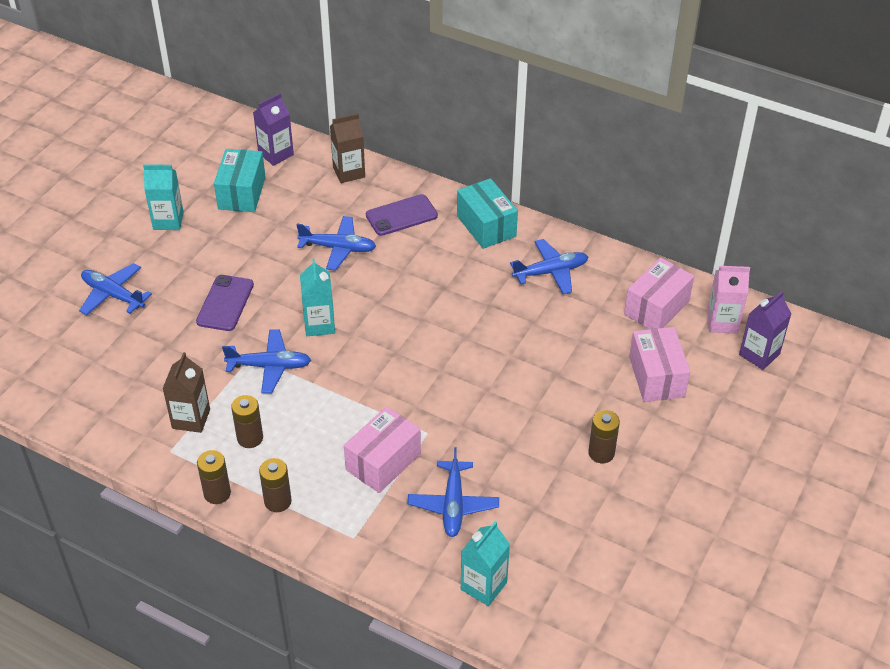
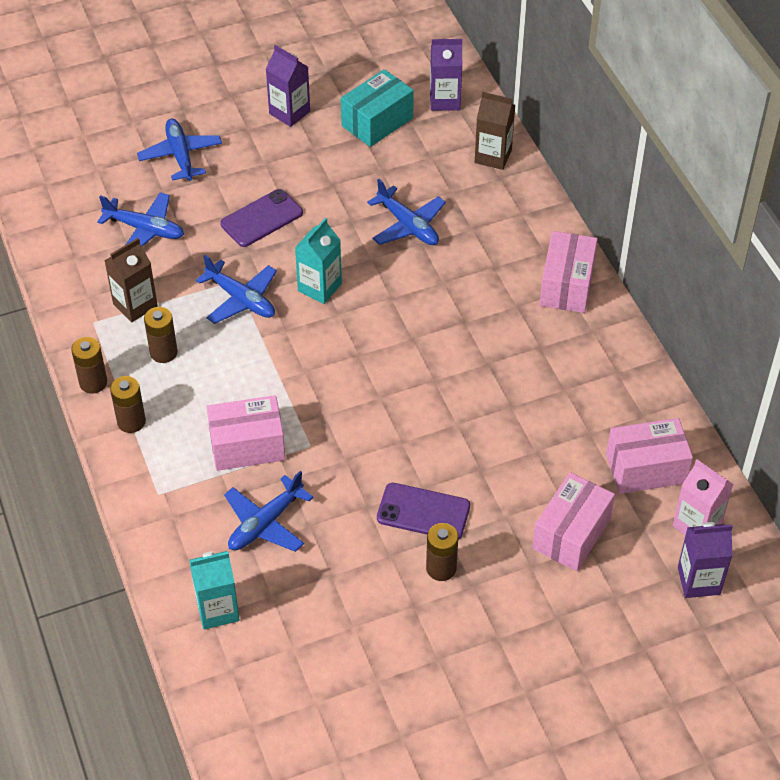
camera: 40 degrees right, 5 degrees up
(168, 221) = (289, 112): turquoise carton -> purple carton
(401, 215) = (497, 227): purple phone -> purple phone (423, 512)
(486, 226) = (566, 285): turquoise box -> pink box
(551, 272) = (580, 368): blue plane -> blue plane (145, 229)

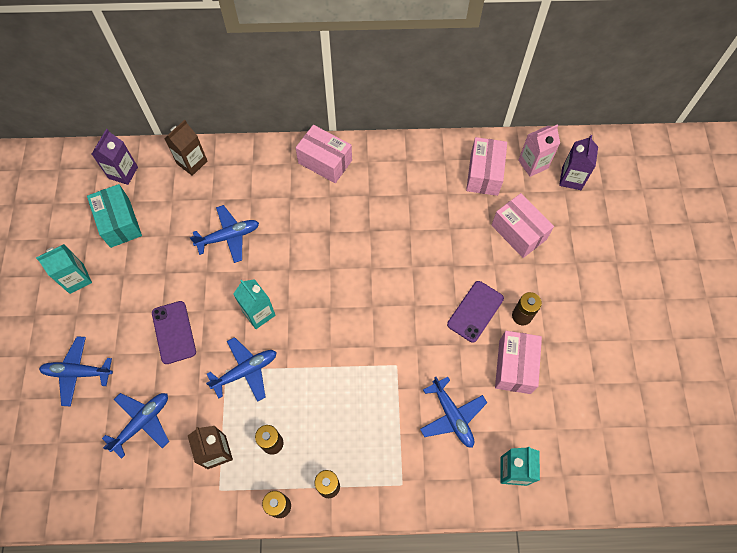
camera: 70 degrees left, 15 degrees up
(247, 446) = (382, 408): pink box -> pink box (514, 366)
(289, 112) = (76, 279): purple carton -> turquoise carton

